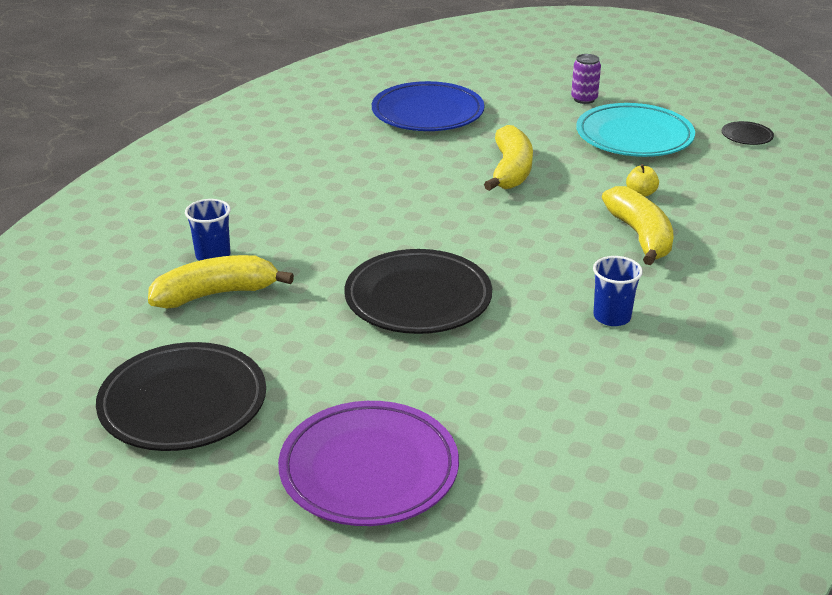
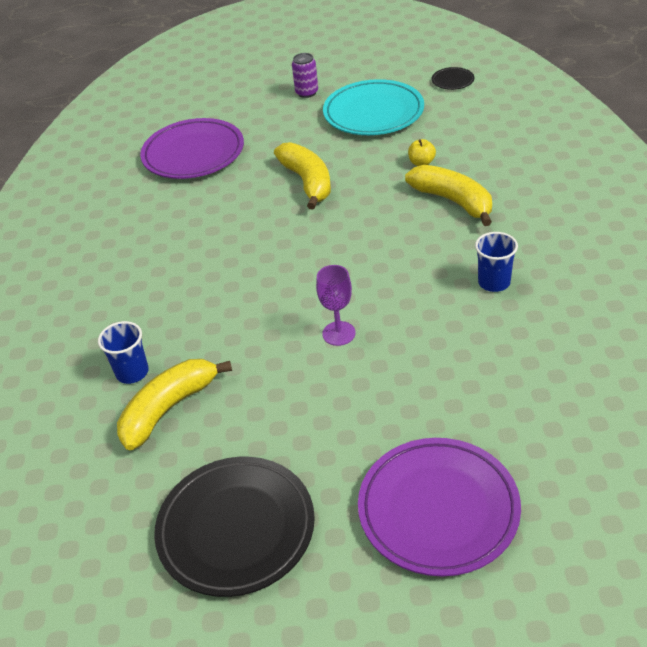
camera: 25 degrees left, 10 degrees up
(418, 298) = (339, 333): black plate -> purple goblet
(427, 113) = (193, 154): blue plate -> purple plate

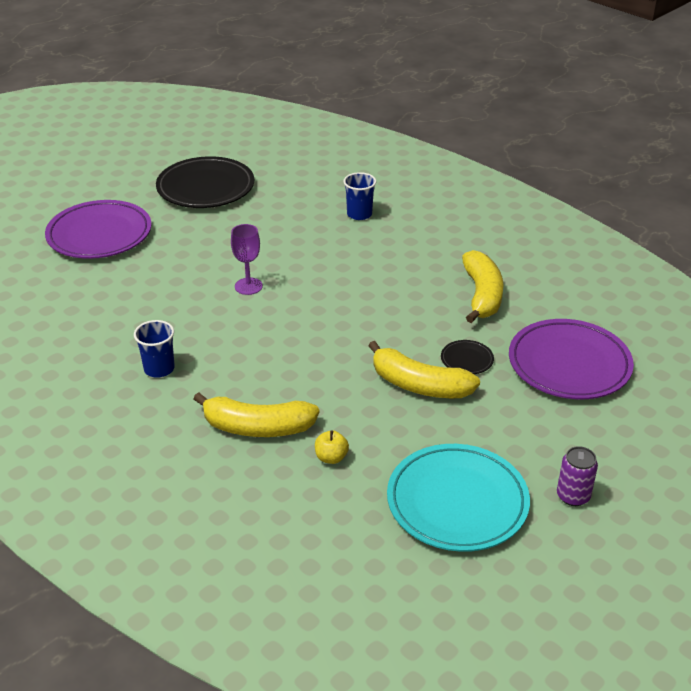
camera: 135 degrees right, 5 degrees down
(169, 408) = (310, 210): yellow banana -> yellow banana (482, 295)
(452, 81) = (419, 609): black plate -> black plate (467, 360)

